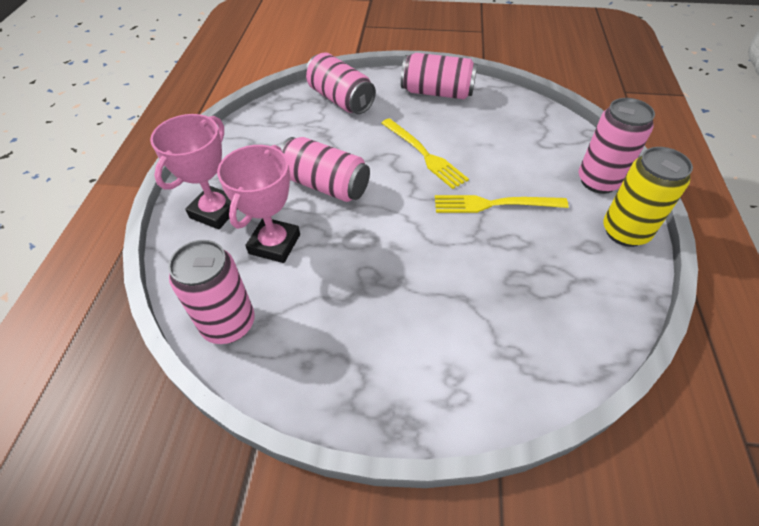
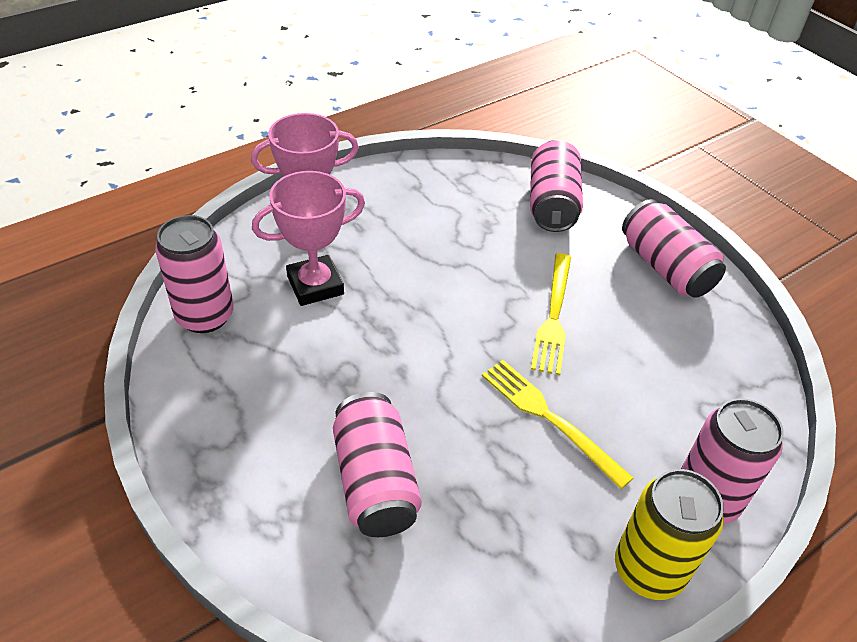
camera: 45 degrees right, 5 degrees down
(325, 185) = (423, 271): pink can -> pink can (375, 481)

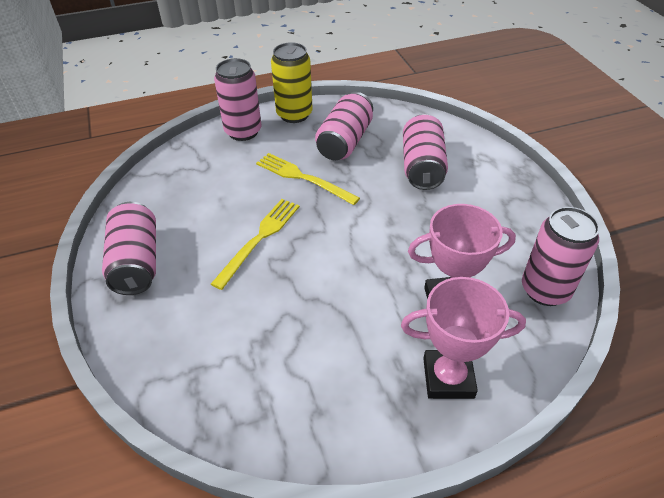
camera: 160 degrees left, 0 degrees up
(550, 418) = (303, 178): yellow fork -> yellow fork turned 150 degrees clockwise
(552, 204) = (182, 353): pink can -> pink can (345, 141)

